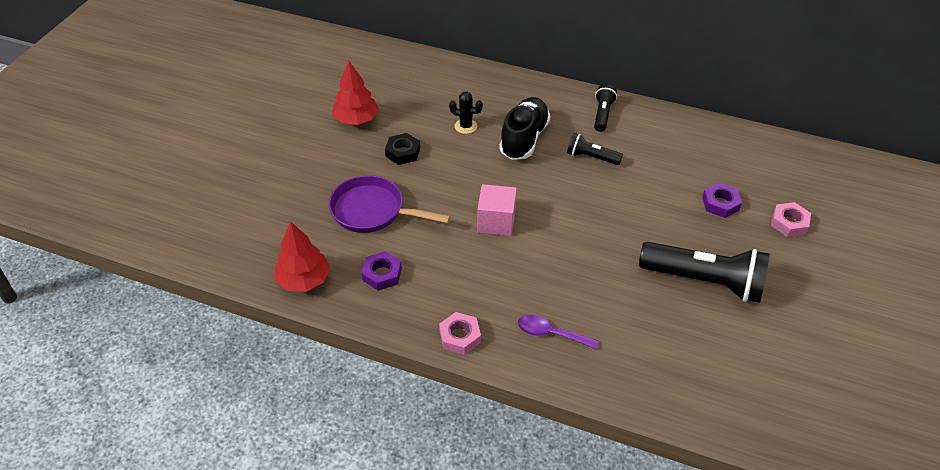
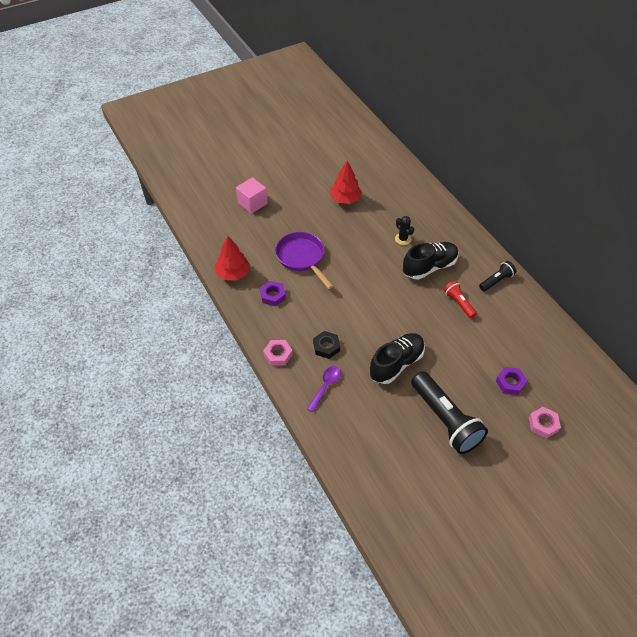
camera: 40 degrees right, 5 degrees up
(403, 152) = (351, 234): black nut -> black nut (326, 347)
(496, 222) = (361, 306): pink cube -> pink cube (252, 203)
(551, 334) = (325, 386): purple spoon -> purple spoon turned 60 degrees clockwise
(591, 157) = (458, 303): black flashlight -> red flashlight
(597, 258) = (396, 364): none -> black shoe

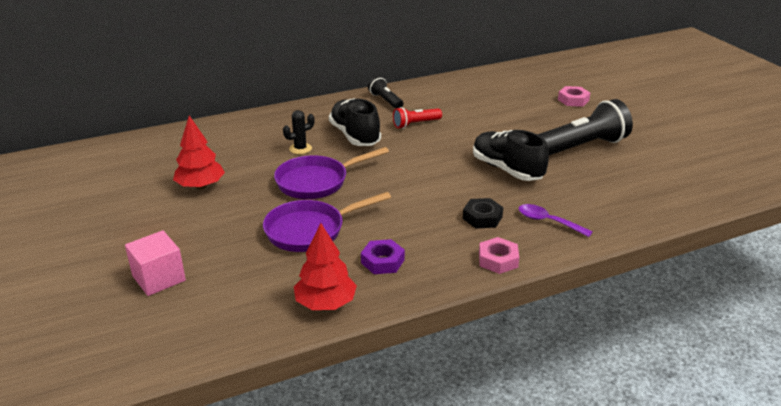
camera: 85 degrees left, 20 degrees down
(359, 253) = (316, 182): none -> purple pan
(510, 383) = (526, 109): purple nut -> none

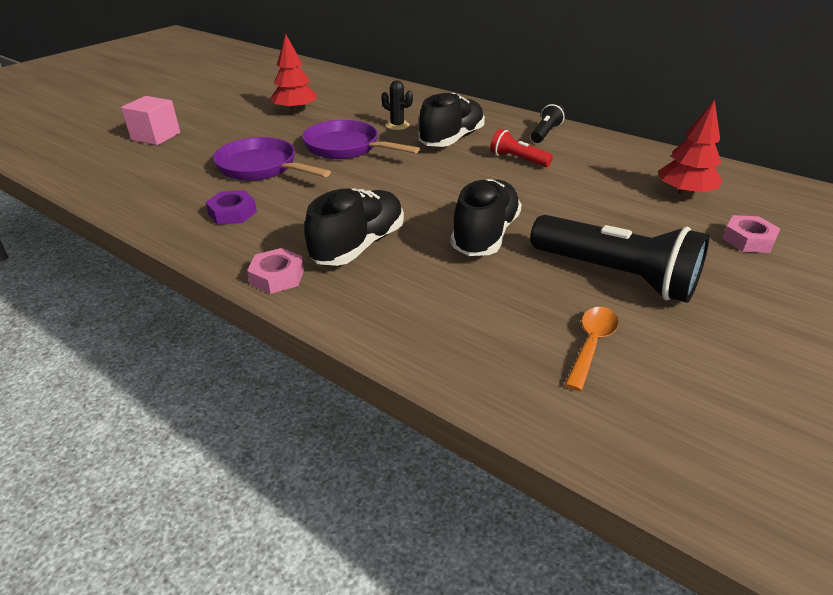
camera: 60 degrees right, 5 degrees up
(325, 303) = (149, 205): red tree -> red tree (684, 193)
(482, 218) = (358, 245): black nut -> black shoe
(548, 222) = (389, 292): purple spoon -> none
(636, 177) = (591, 344): none -> orange spoon

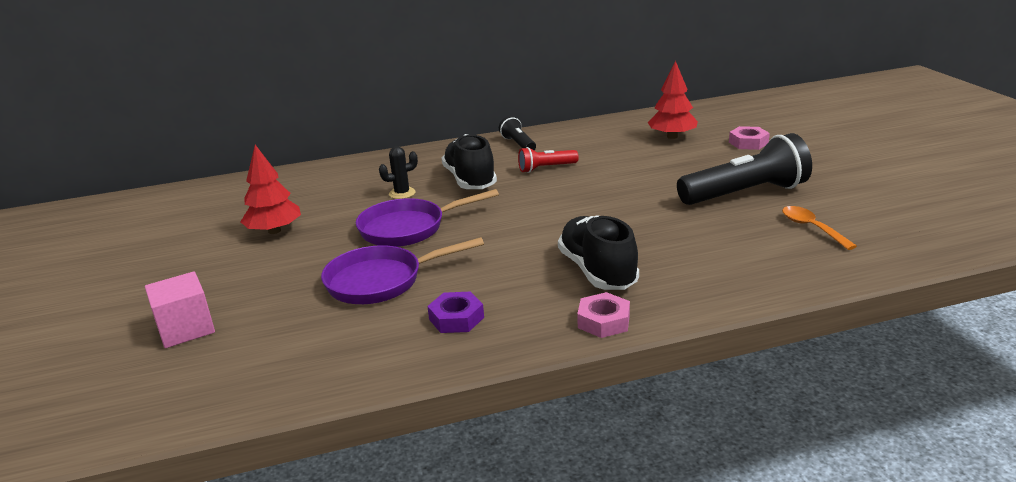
camera: 50 degrees left, 10 degrees down
(485, 235) = (644, 217): black shoe -> none

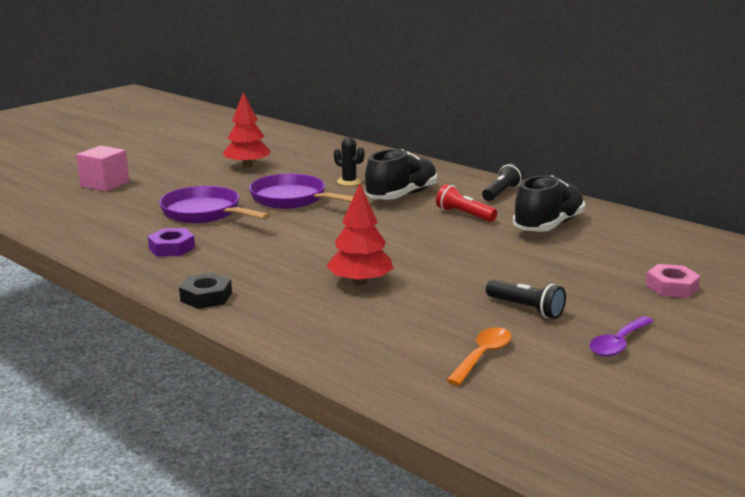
camera: 55 degrees right, 5 degrees down
(597, 271) = (286, 277): black shoe -> black shoe (548, 225)
(603, 321) = (206, 297): pink nut -> black nut
(672, 137) = (625, 248): red tree -> red tree (360, 282)
(745, 194) = (526, 309): black flashlight -> black flashlight, size x0.51
(821, 181) = (618, 343): none -> purple spoon

